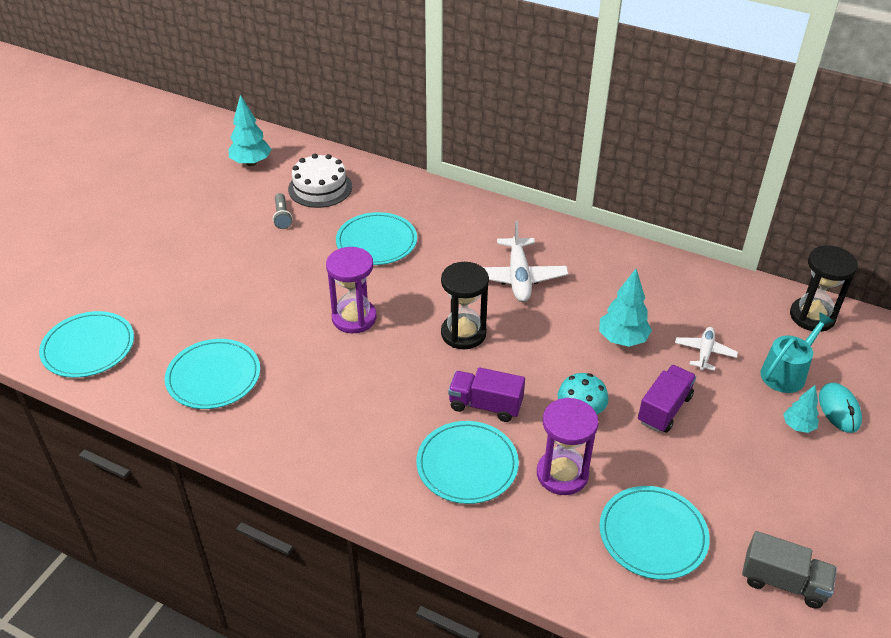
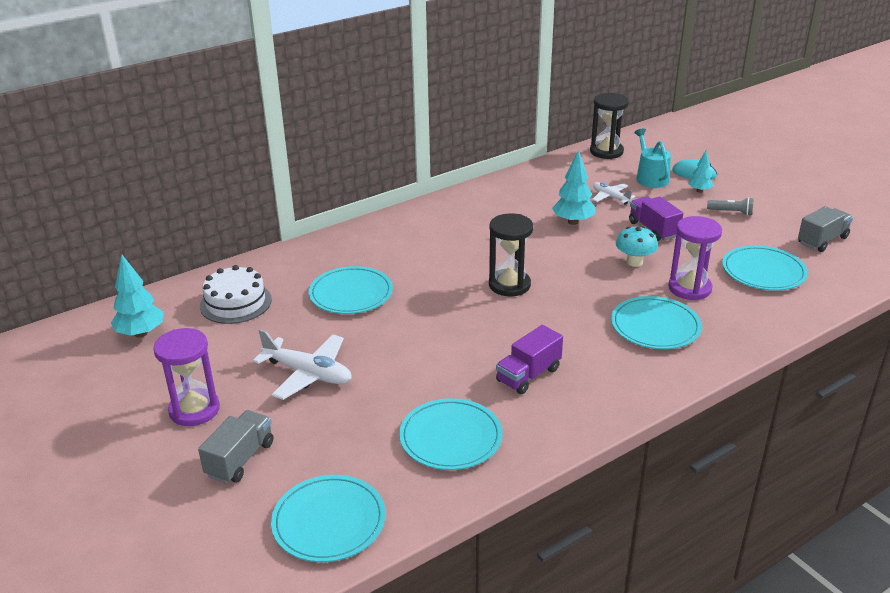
camera: 60 degrees left, 10 degrees down
(135, 275) = (240, 459): none -> grey truck
(282, 216) = (254, 336): grey flashlight -> grey flashlight (731, 212)
(354, 318) = (442, 333): purple hourglass -> purple hourglass (194, 410)
(485, 405) = (598, 299): purple truck -> purple truck (528, 375)
(518, 277) = (466, 241): white plane -> white plane (308, 374)

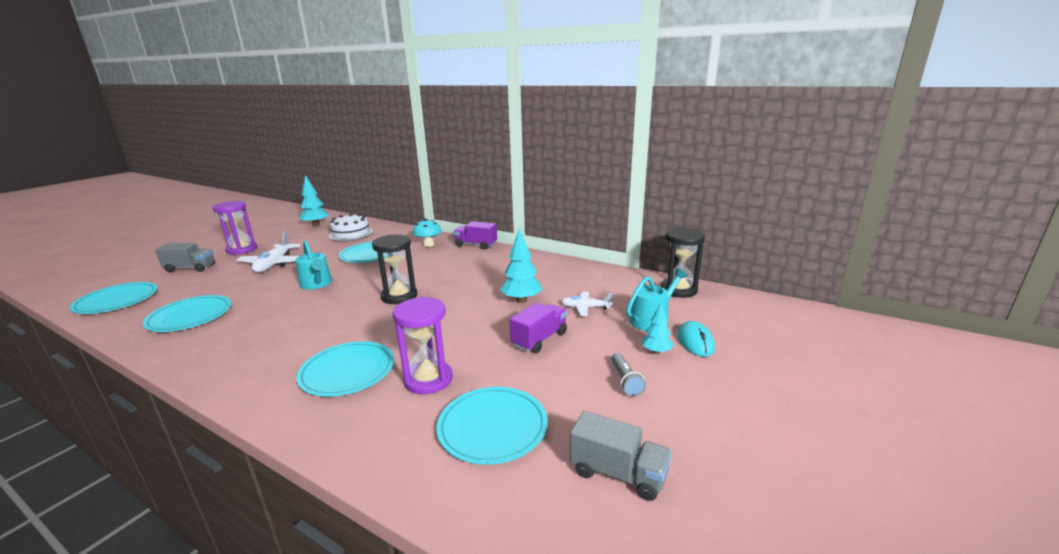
camera: 65 degrees right, 10 degrees down
(423, 338) = (317, 284): none -> turquoise watering can
(528, 375) = (266, 327): purple truck -> purple truck (476, 245)
(610, 197) = (585, 308): white plane -> white plane turned 105 degrees counterclockwise
(634, 262) = (466, 340): turquoise mushroom -> turquoise mushroom (428, 244)

